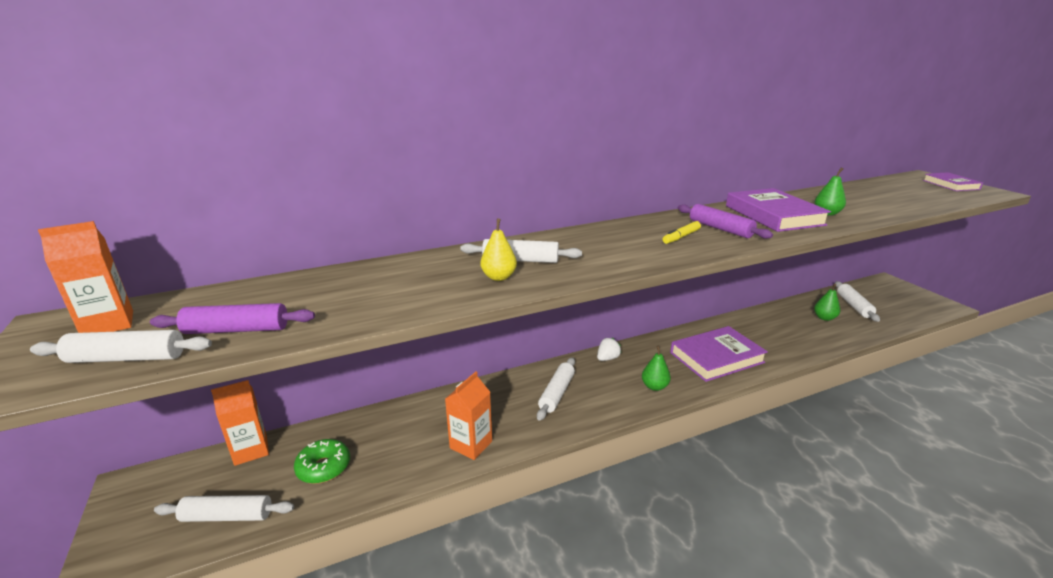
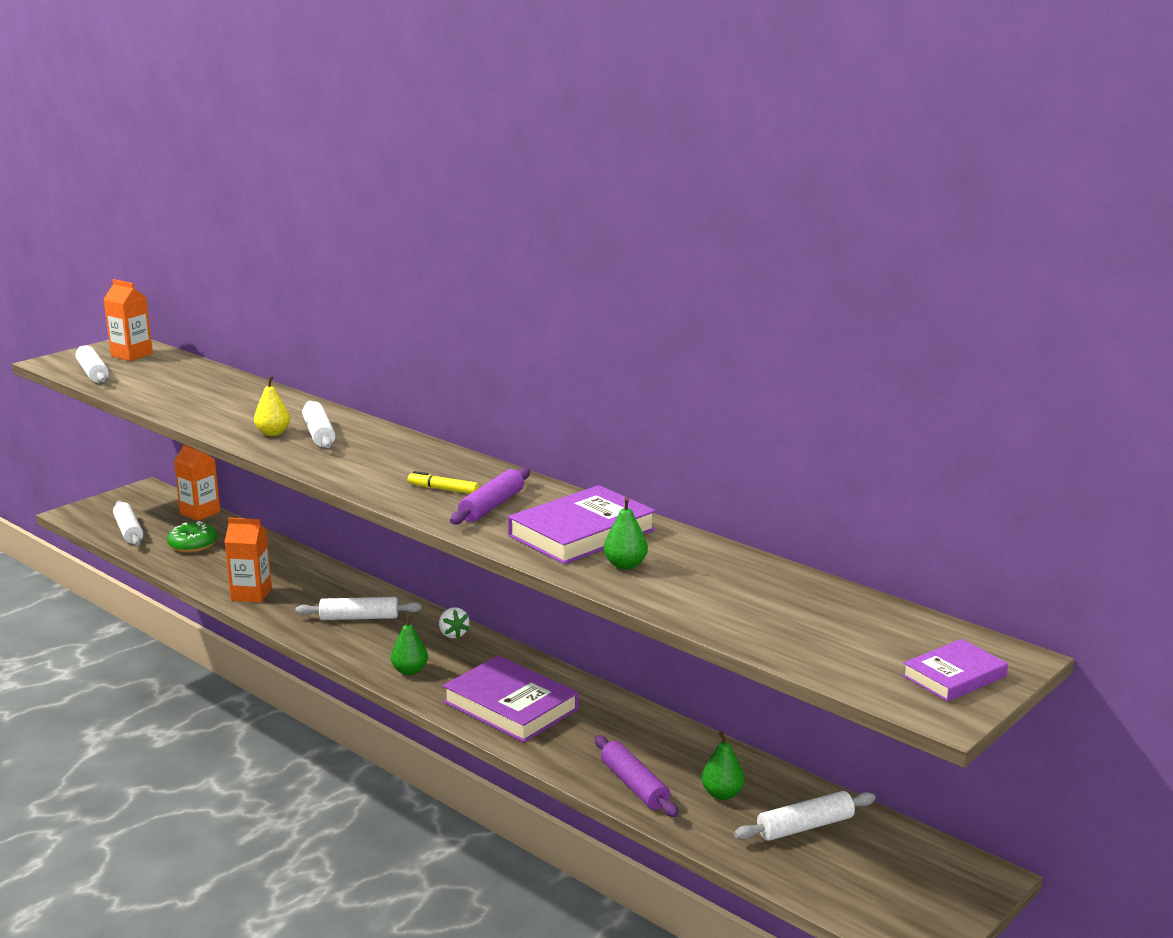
camera: 65 degrees right, 5 degrees down
(236, 330) = (138, 384): purple rolling pin -> purple rolling pin (634, 785)
(607, 358) = (453, 634): white strawberry -> white strawberry turned 45 degrees clockwise

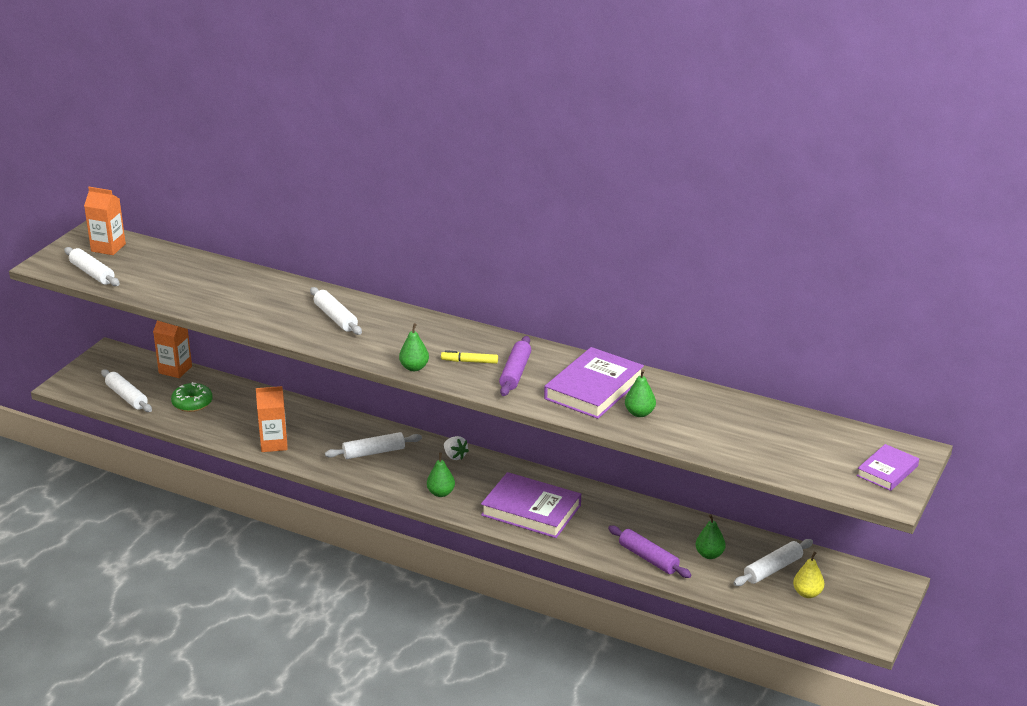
camera: 15 degrees left, 10 degrees up
(273, 433) = (298, 322): yellow pear -> yellow pear (807, 593)
(370, 487) = (414, 367): none -> green pear

